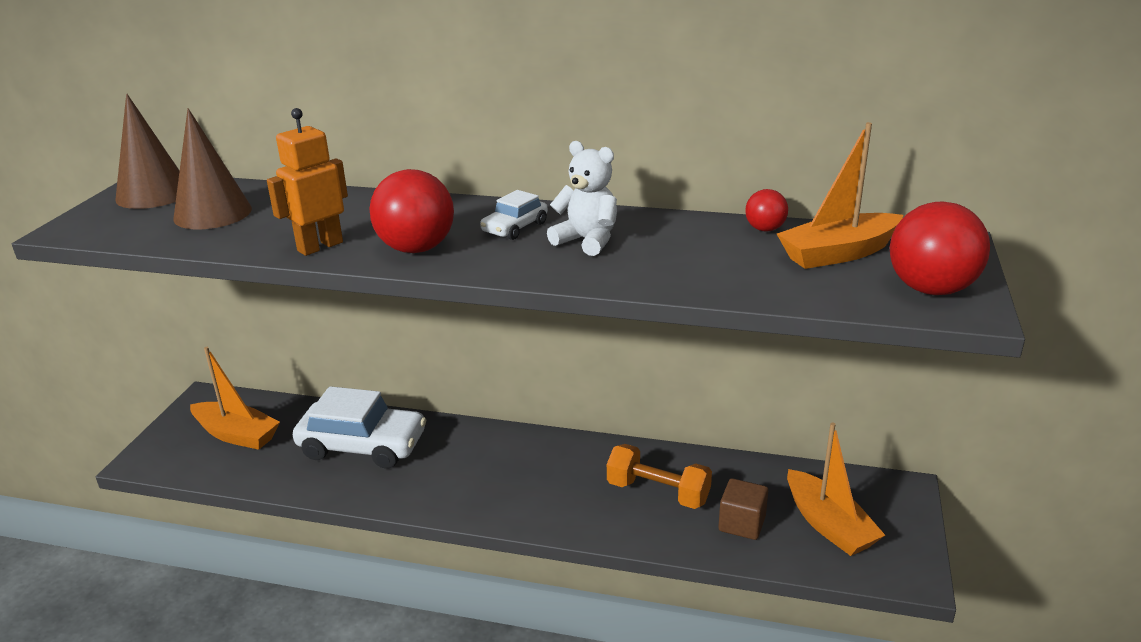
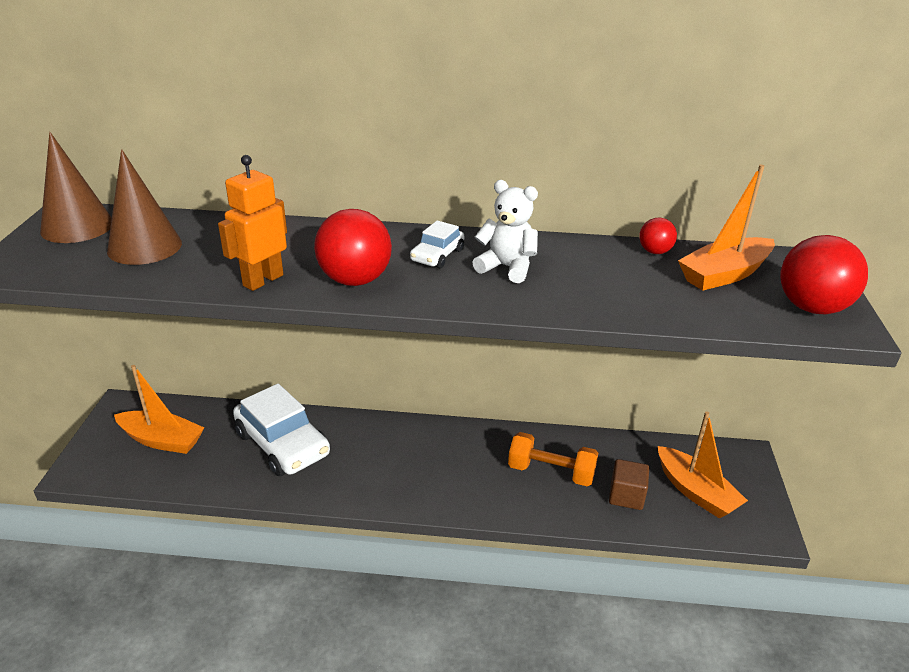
camera: 10 degrees left, 5 degrees up
(362, 445) = (282, 444): white car -> white car turned 45 degrees clockwise

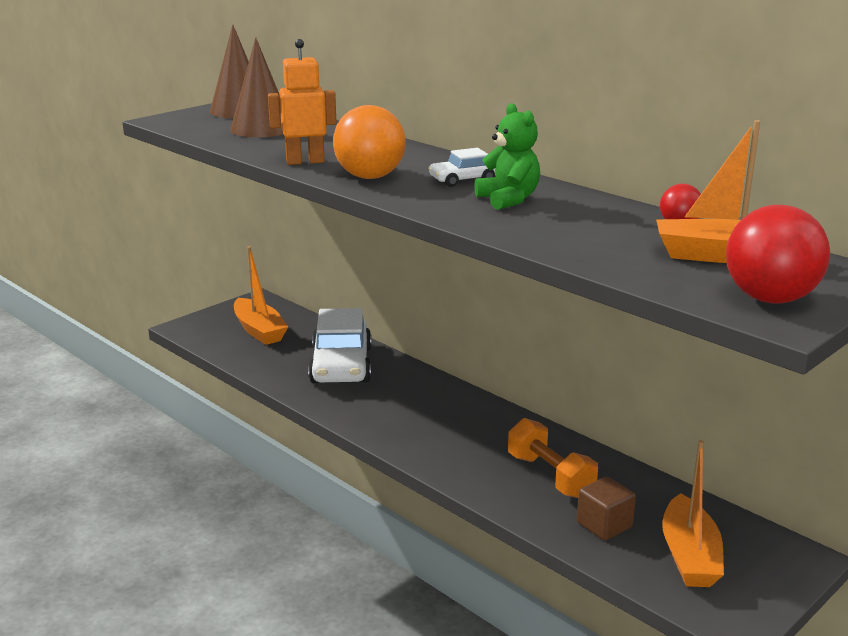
camera: 40 degrees right, 10 degrees down
(355, 280) = (370, 177): red ball -> orange ball
(507, 267) = (508, 200): white teddy bear -> green teddy bear

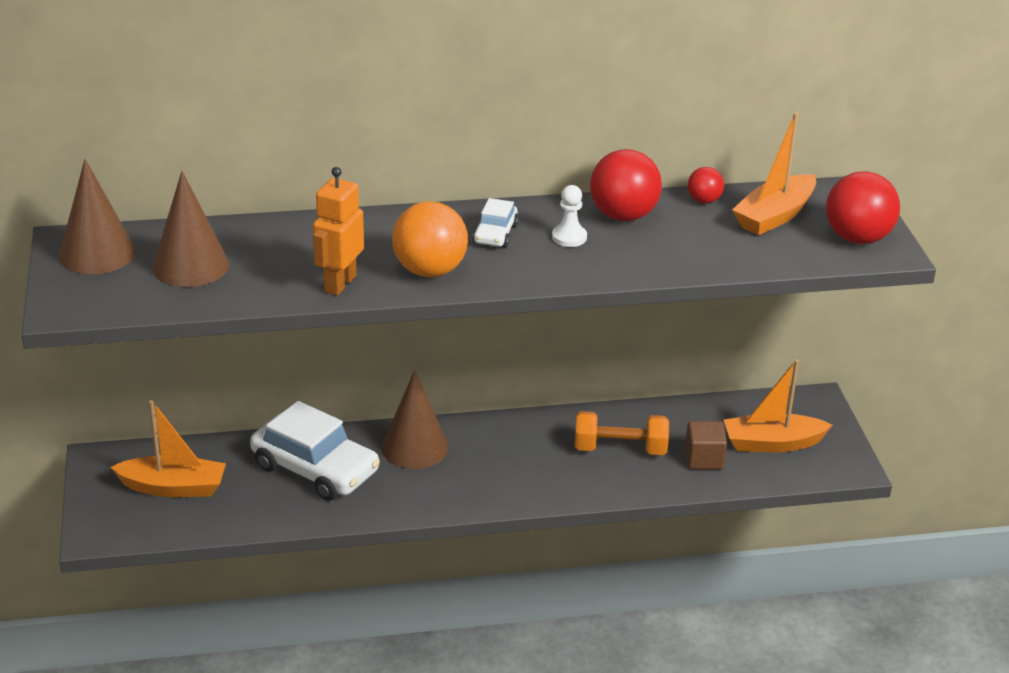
camera: 55 degrees left, 10 degrees up
(418, 390) = (415, 447): none -> brown cone
(508, 200) = (569, 237): green teddy bear -> white pawn
(584, 207) = (623, 216): none -> red ball
(689, 556) = (772, 443): orange boat -> orange boat turned 135 degrees clockwise

